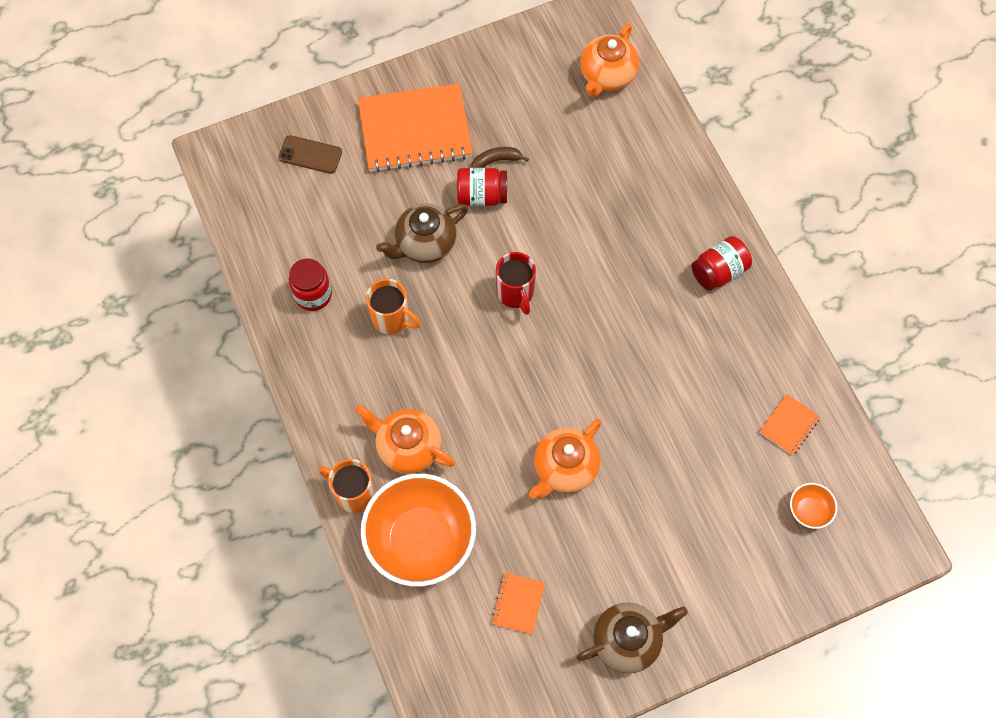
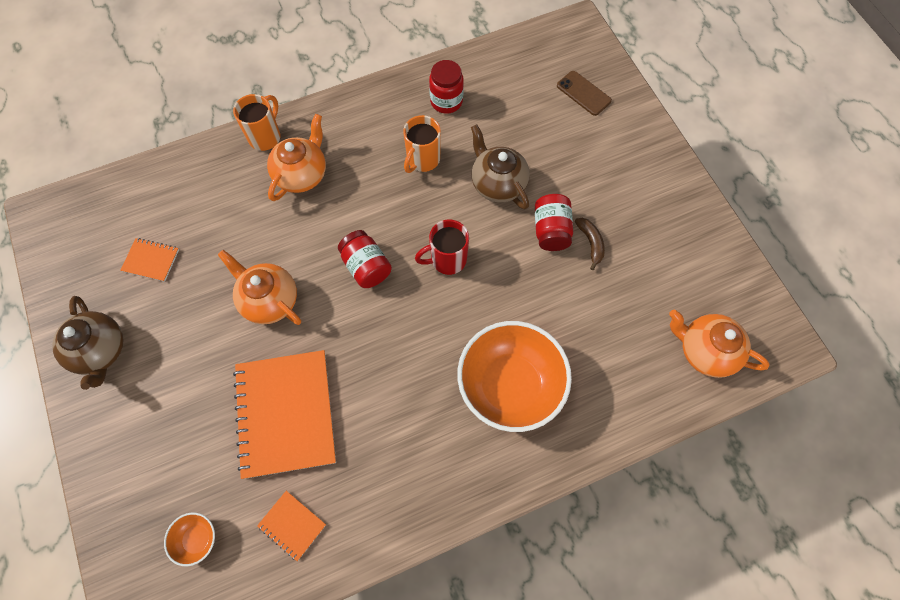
camera: 90 degrees right, 0 degrees up
(310, 155) = (583, 93): brown phone -> brown phone turned 60 degrees counterclockwise
(415, 130) = (618, 173): orange notebook -> orange notebook (285, 414)
(421, 540) = (218, 186): orange bowl -> orange bowl (510, 386)
(718, 271) = (473, 460): red jar -> red jar (366, 267)

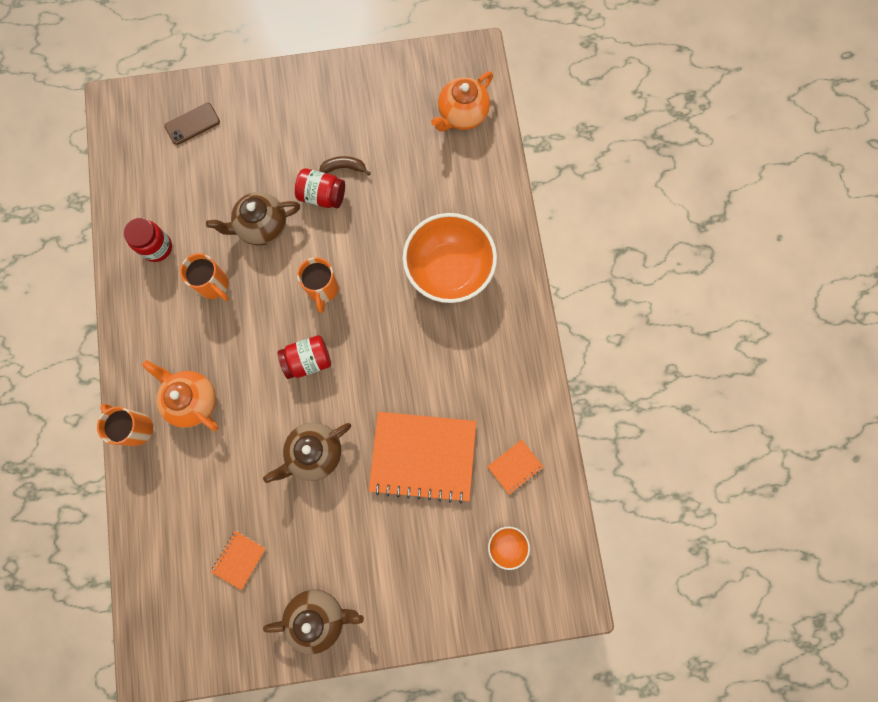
camera: 75 degrees left, 10 degrees up
(269, 300) = (314, 453): orange teapot -> brown teapot
(447, 260) = (323, 289): red mug -> orange mug

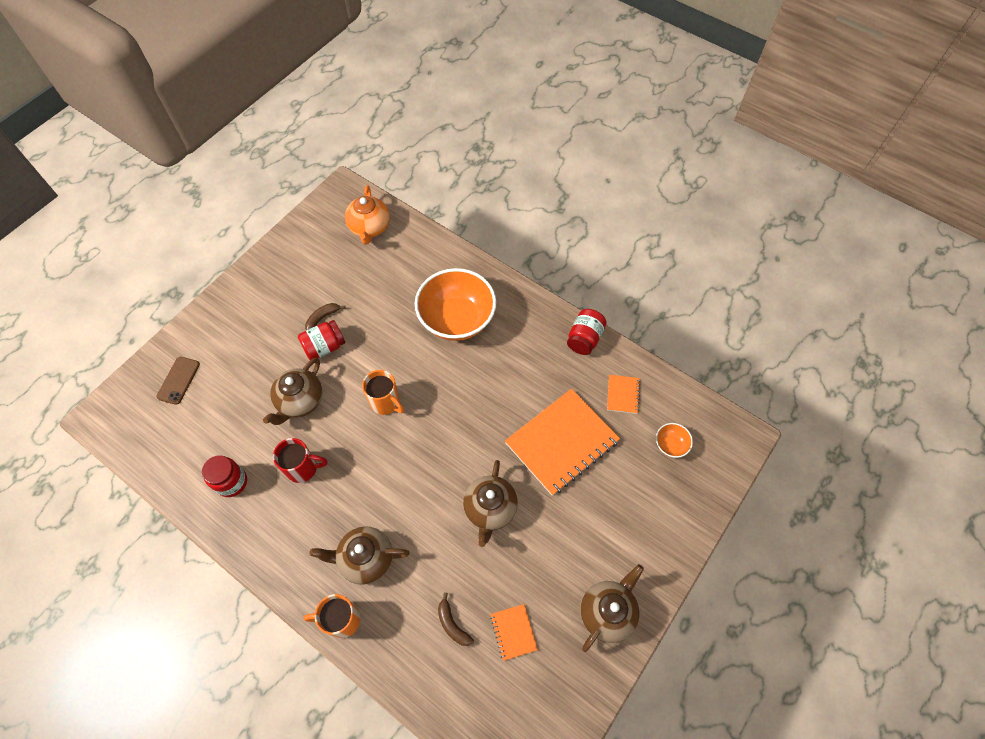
camera: 45 degrees left, 15 degrees down
(192, 400) = (365, 559): orange teapot -> brown teapot
(204, 509) = (452, 624): none -> brown banana
(214, 285) = (303, 468): orange mug -> red mug
(308, 360) = (422, 455): red jar -> red jar (584, 338)

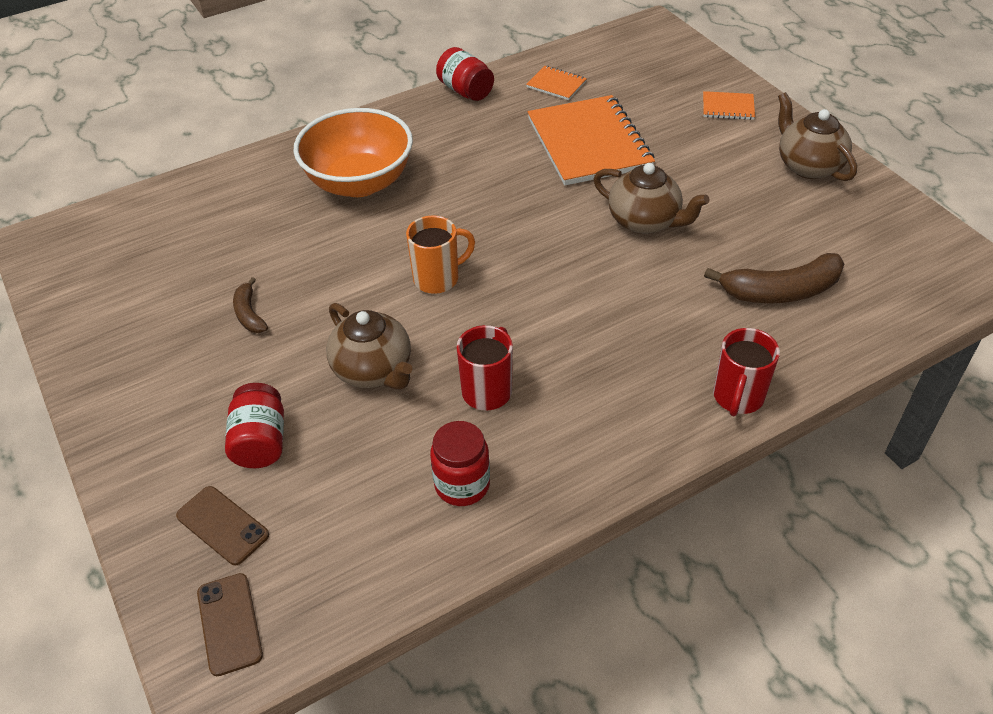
camera: 65 degrees left, 15 degrees down
(125, 412) = (229, 624): none -> brown phone
(324, 347) = (301, 322): red jar -> red jar (261, 442)
(341, 619) = (737, 398): orange mug -> red mug
(365, 559) = (660, 353): brown teapot -> none
(369, 228) = (136, 228): orange teapot -> none
(452, 624) = (781, 291): brown banana -> brown banana, size x1.84
(513, 632) = (807, 242): orange notebook -> orange notebook (728, 107)
(670, 445) = (636, 71): orange bowl -> none

